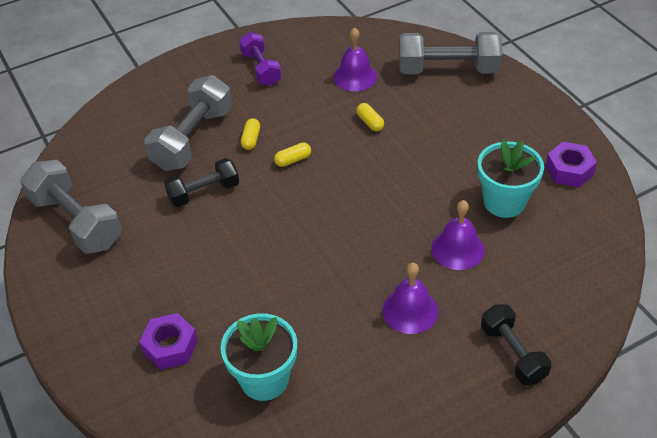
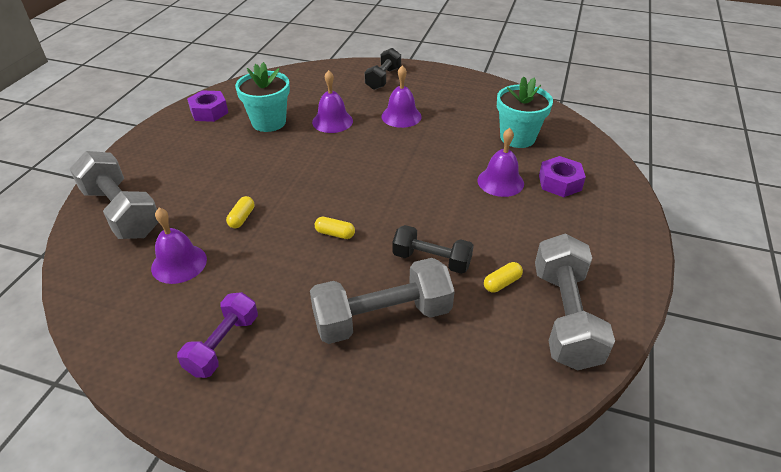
camera: 135 degrees left, 5 degrees down
(224, 303) = (500, 182): none -> purple bell
(251, 139) = (338, 276): yellow capsule -> yellow capsule (502, 283)

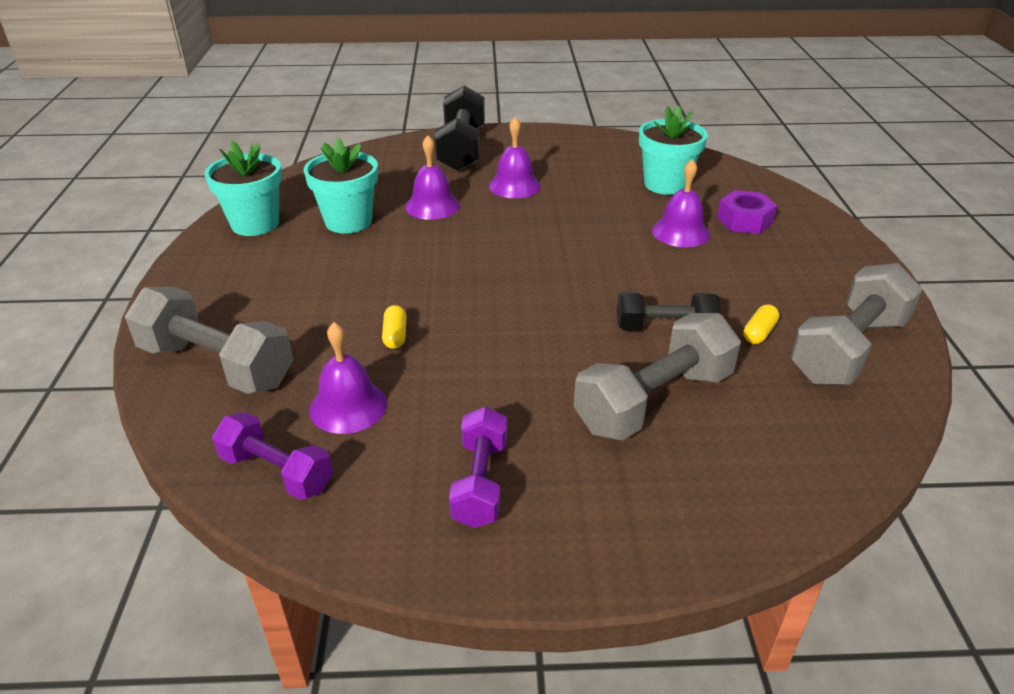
camera: 20 degrees left, 5 degrees down
(108, 298) = (276, 472): none -> purple dumbbell
(209, 112) = (255, 224): purple nut -> turquoise flower pot
(335, 234) = (529, 326): yellow capsule -> none
(383, 78) = (461, 149): black dumbbell -> black dumbbell, size x1.59
(564, 316) = (848, 349): grey dumbbell -> grey dumbbell turned 60 degrees clockwise

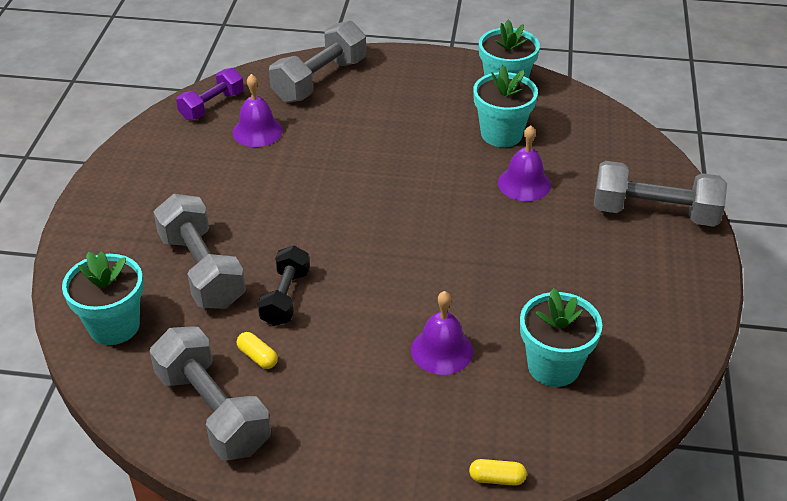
camera: 100 degrees right, 5 degrees up
(395, 335) = (326, 153): yellow capsule -> yellow capsule (497, 478)
(461, 149) = (654, 213): black dumbbell -> grey dumbbell
(480, 482) = (166, 179): purple dumbbell -> none
(514, 185) = (561, 242): purple bell -> none
(744, 220) = (456, 413): purple nut -> none
(791, 459) = (114, 326): none -> turquoise flower pot

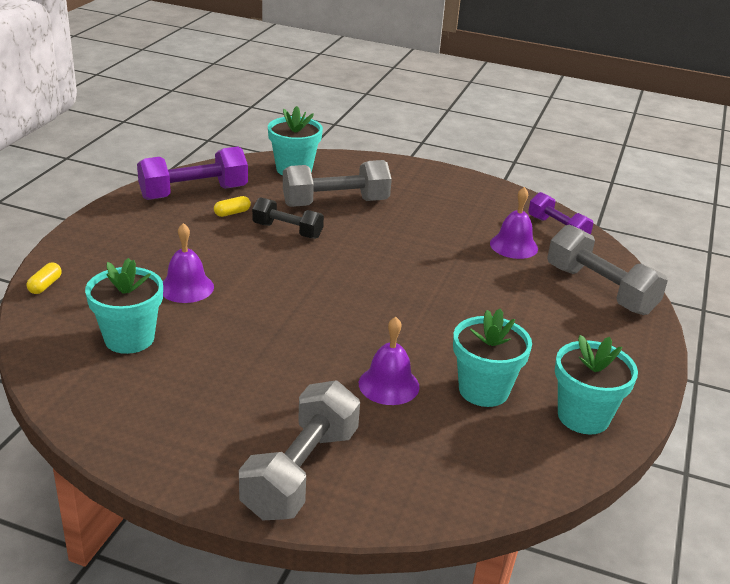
camera: 100 degrees right, 10 degrees down
(213, 410) = (194, 193): grey dumbbell -> purple dumbbell

